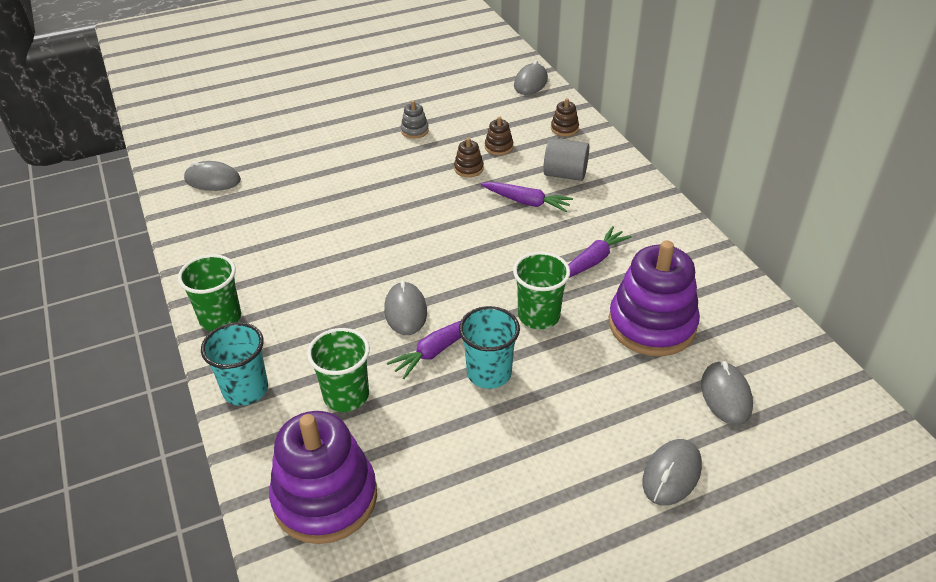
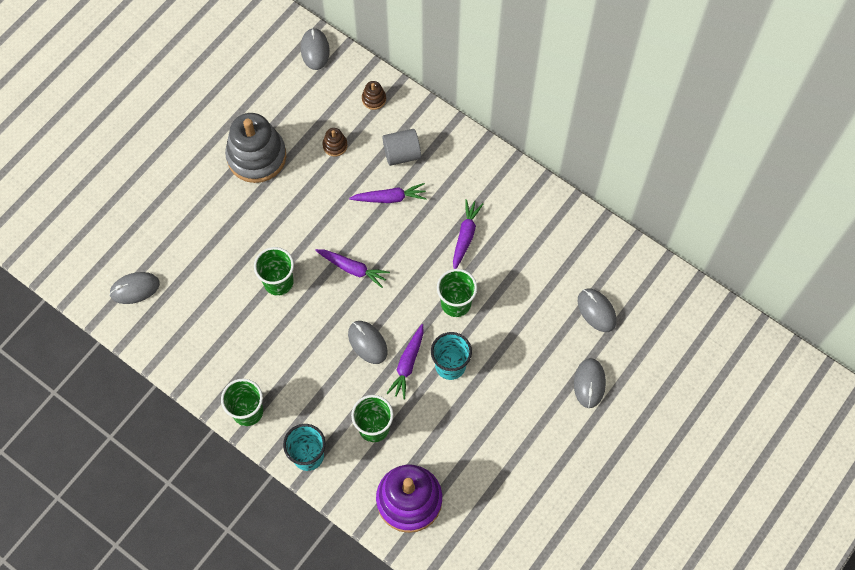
camera: 30 degrees left, 25 degrees up
(353, 224) = (278, 282): none -> green cup
(414, 131) = (256, 156): grey stacking toy -> grey stacking toy, size x2.40
(441, 242) = (353, 269): none -> purple carrot
(468, 169) = (326, 181): brown stacking toy -> none
(652, 325) = (530, 275): purple stacking toy -> none

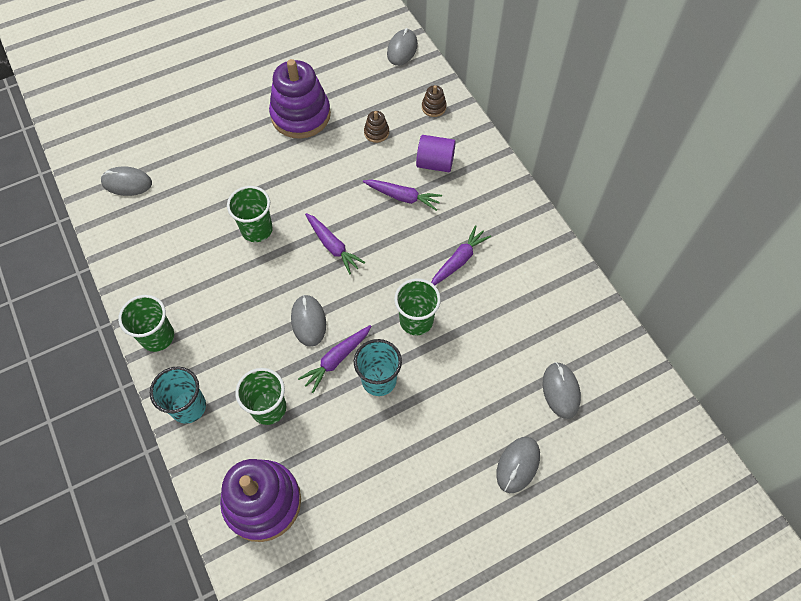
camera: 25 degrees right, 5 degrees down
(256, 156) = (300, 115): grey stacking toy -> purple stacking toy
(402, 154) = (435, 163): grey cylinder -> purple cylinder

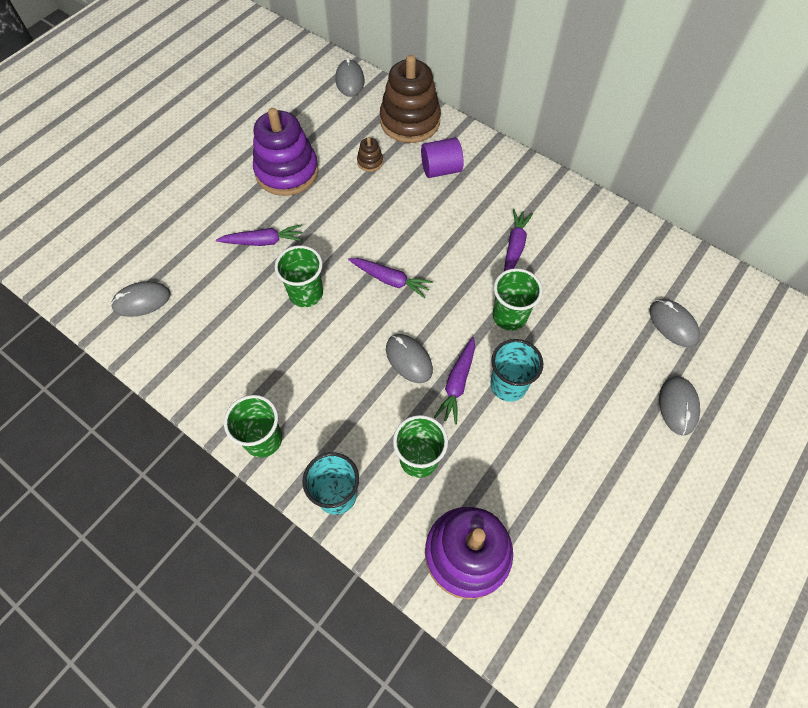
camera: 25 degrees left, 0 degrees up
(403, 197) = (429, 210): purple carrot -> purple carrot (263, 241)
(433, 107) = (410, 121): brown stacking toy -> brown stacking toy, size x2.40

